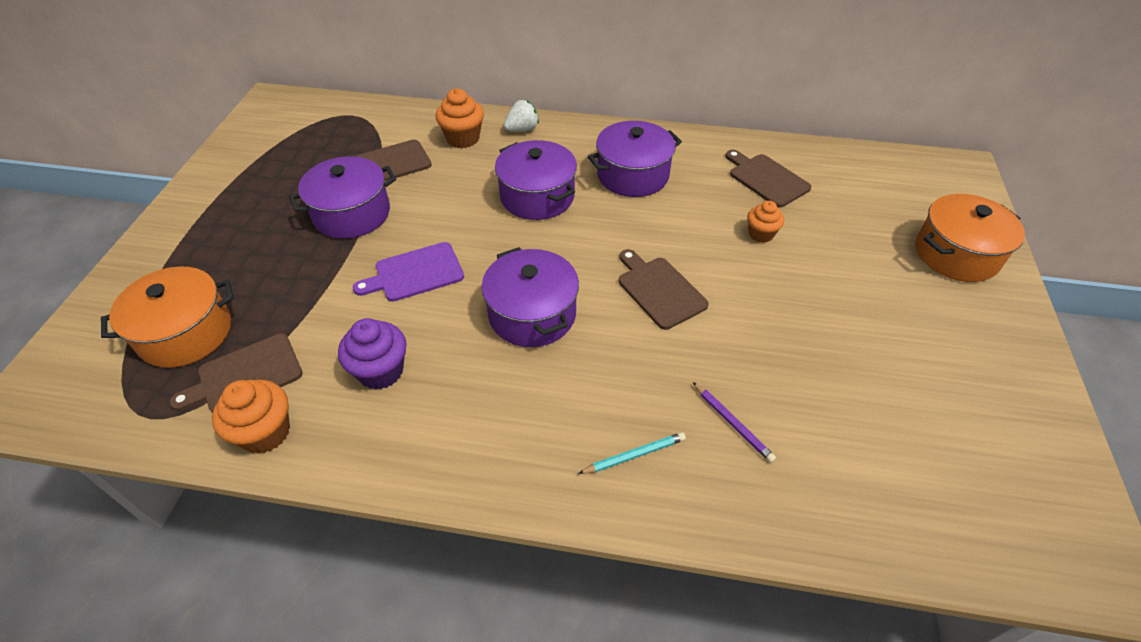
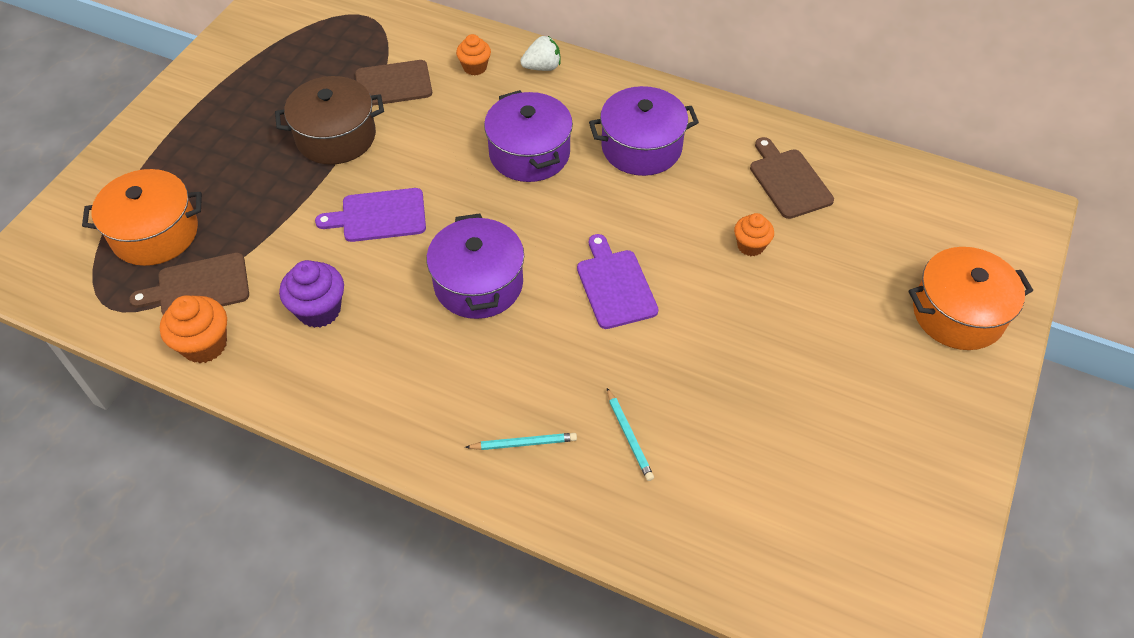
camera: 15 degrees right, 5 degrees up
(352, 214) = (336, 137): purple pot -> brown pot
(463, 138) = (475, 67): orange cupcake -> orange cupcake, size x0.66
(659, 290) = (615, 286): brown cutting board -> purple cutting board
(733, 423) = (629, 436): purple pencil -> turquoise pencil

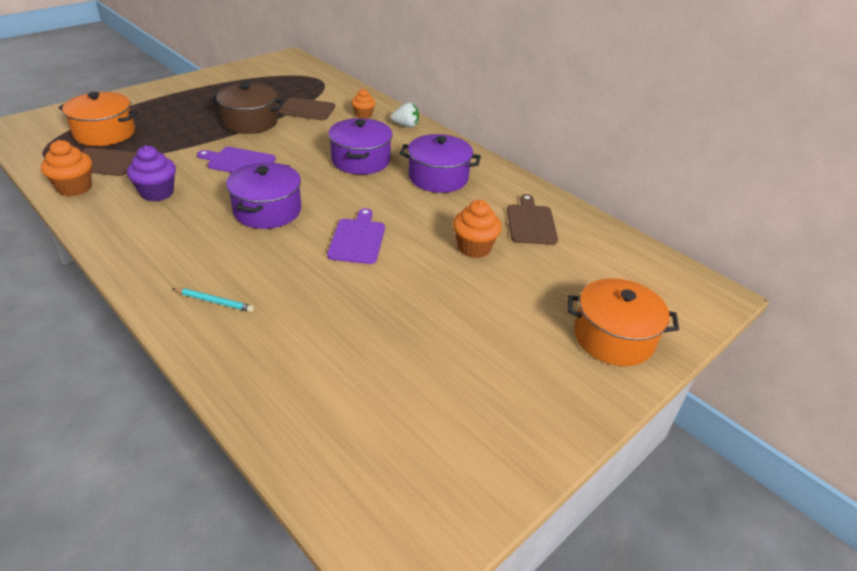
camera: 20 degrees right, 15 degrees down
(629, 436) = (291, 323): turquoise pencil -> none
(750, 246) = (474, 248): orange cupcake -> orange cupcake, size x1.52

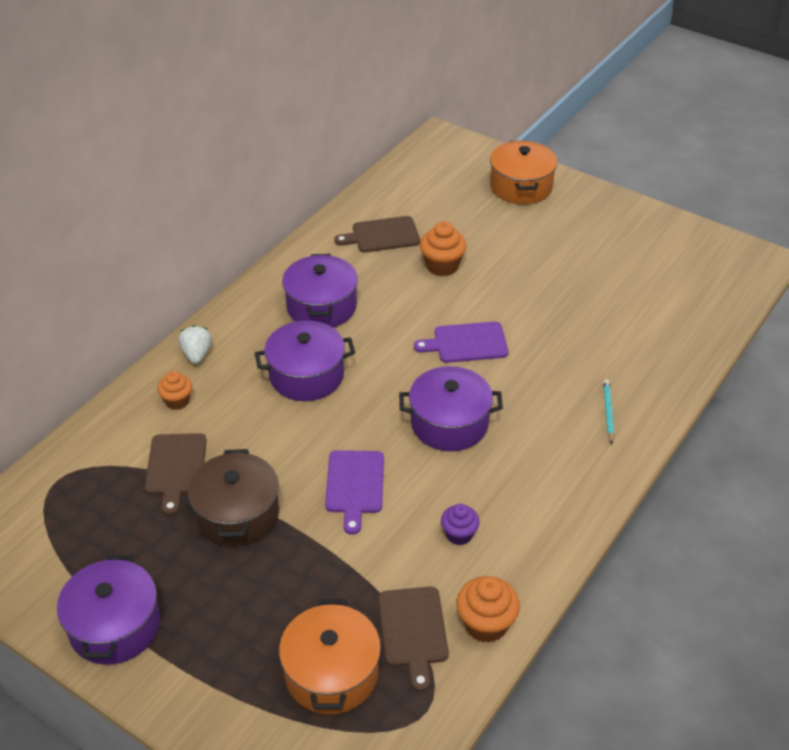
camera: 100 degrees left, 5 degrees up
(157, 193) = (459, 534): purple cupcake -> purple cupcake, size x0.66
(203, 85) = (115, 626): none -> purple pot

